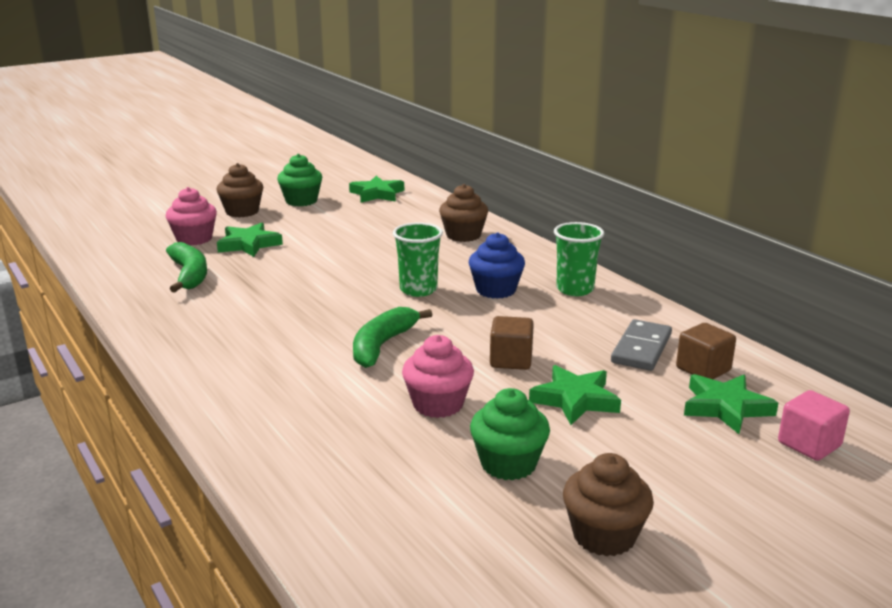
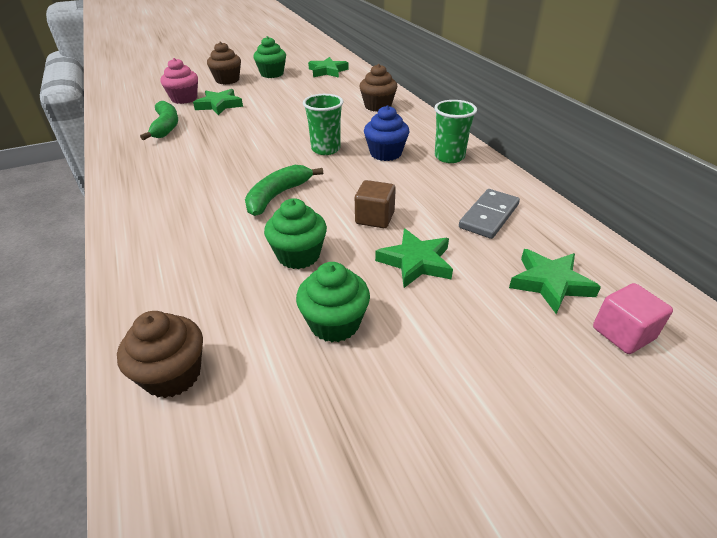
camera: 10 degrees right, 15 degrees up
(438, 404) = (298, 255): pink cupcake -> green cupcake
(604, 535) = (394, 419): brown cupcake -> brown cupcake (172, 375)
(703, 369) = (538, 241): brown cube -> none

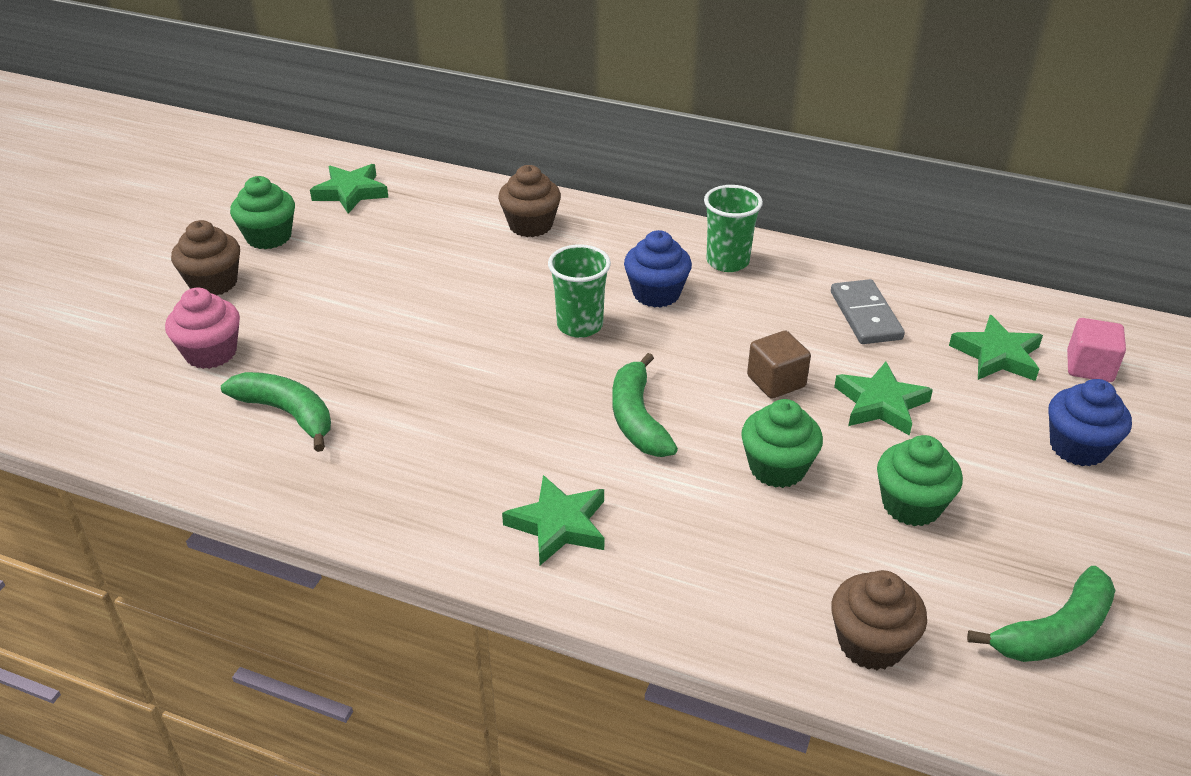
camera: 45 degrees left, 0 degrees up
(219, 105) = (297, 334): green star -> green star (559, 525)
(281, 474) = (1054, 632): none -> green banana
(519, 375) = (1078, 447): none -> blue cupcake

